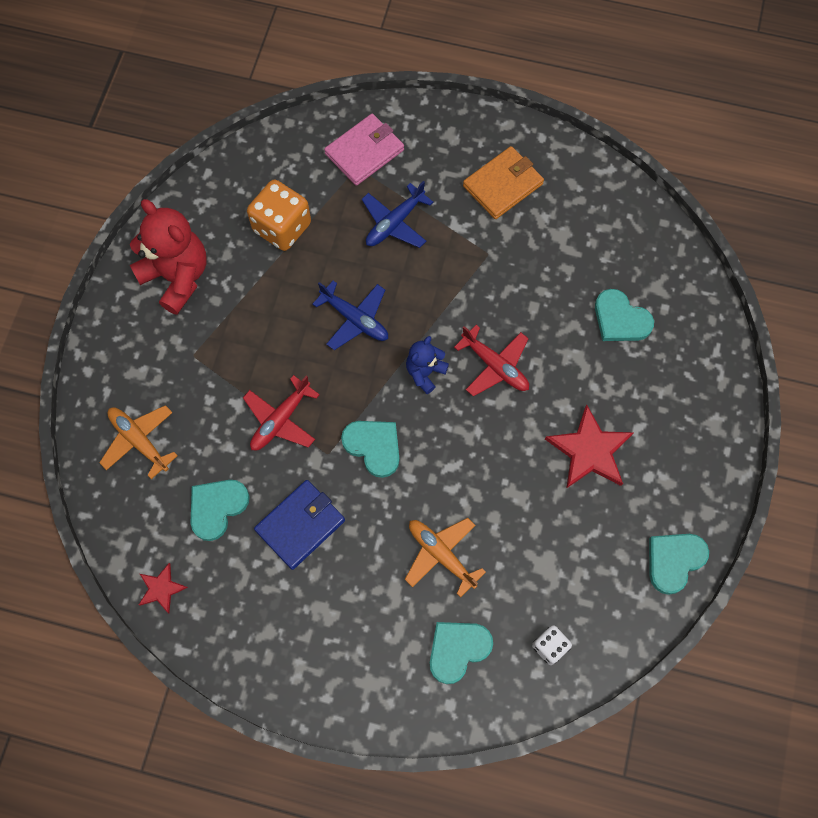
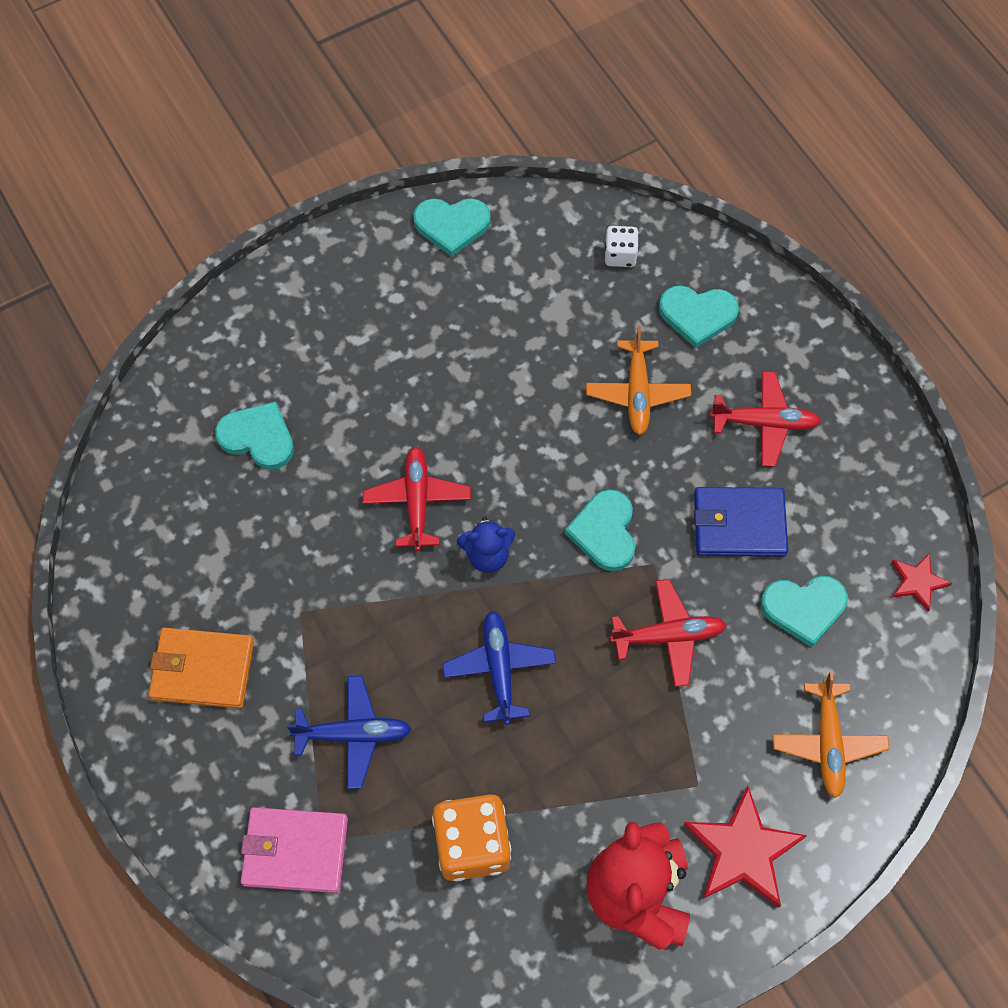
camera: 135 degrees left, 5 degrees down
(344, 610) = (765, 423): none -> red plane
(589, 451) = (419, 359): red star -> red star (743, 850)
(620, 319) = (258, 437): turquoise heart -> turquoise heart turned 60 degrees counterclockwise

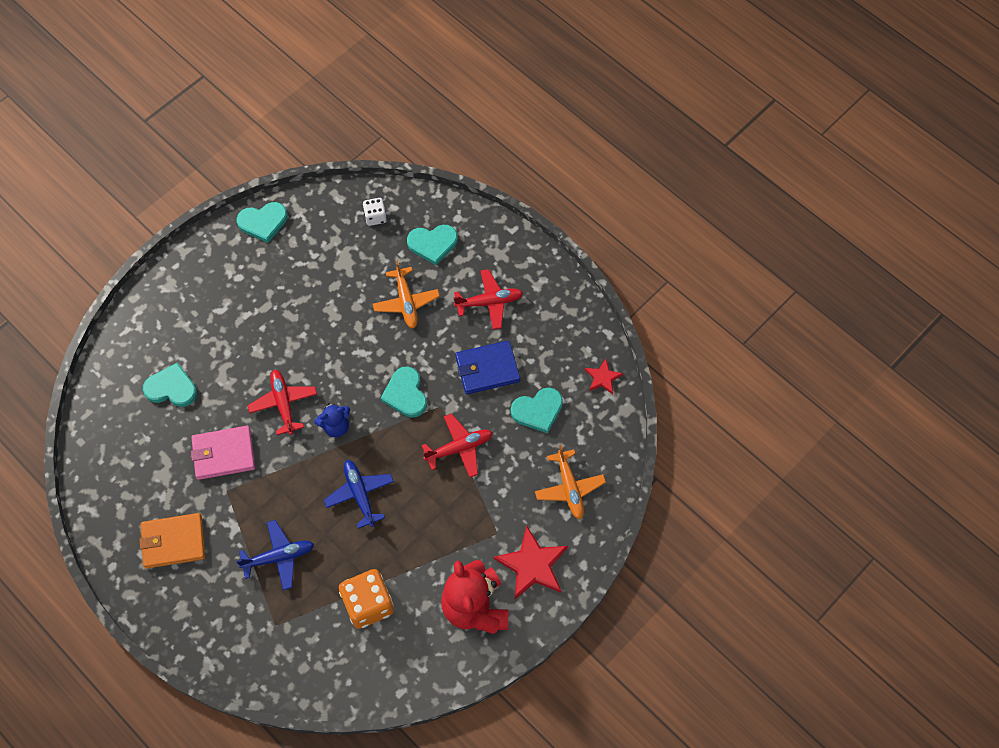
camera: 15 degrees left, 0 degrees up
(295, 851) = (260, 636): pink wallet -> pink wallet (223, 454)

